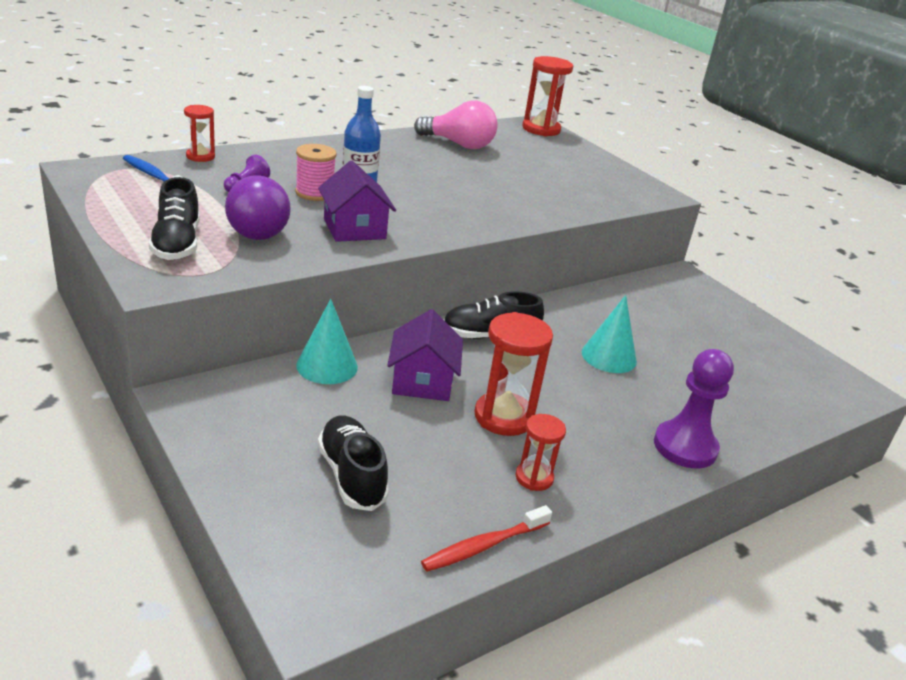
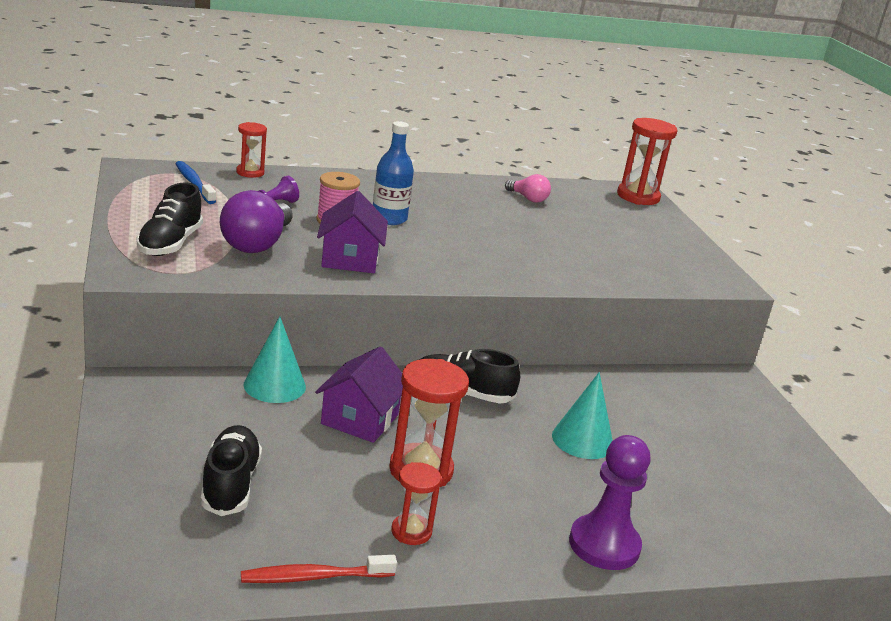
camera: 20 degrees right, 5 degrees down
(459, 144) = (528, 198): pink light bulb -> pink light bulb, size x0.55

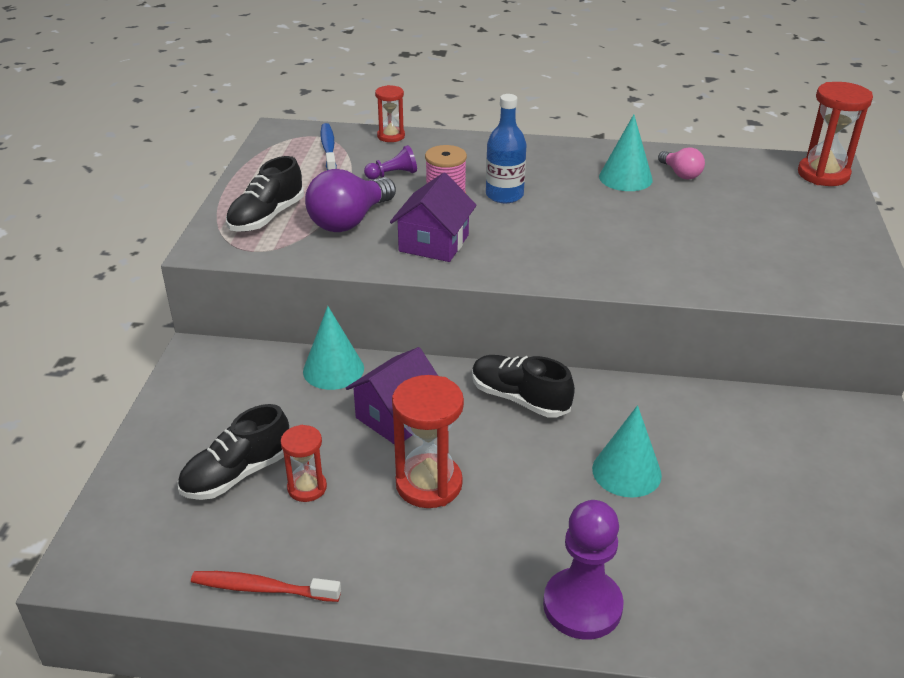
camera: 25 degrees right, 10 degrees up
(230, 484) = (237, 474): black shoe -> black shoe turned 150 degrees counterclockwise
(411, 531) = (382, 554): red hourglass -> red hourglass (307, 488)
(485, 202) = (625, 178): none -> turquoise cone

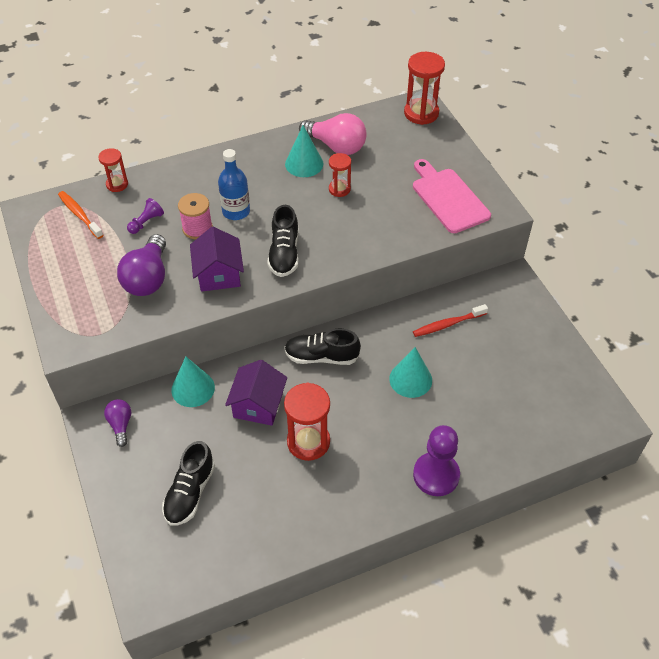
camera: 30 degrees left, 15 degrees up
(222, 372) = (120, 425): none -> purple light bulb
(262, 588) = (262, 556): red toothbrush -> red toothbrush (448, 324)
(266, 217) = (86, 299): black shoe -> black shoe (284, 254)
(307, 488) = (239, 480): red hourglass -> red hourglass (339, 189)
(328, 148) = (80, 215): blue toothbrush -> orange toothbrush
(680, 174) = (336, 146): pink light bulb -> pink light bulb, size x1.81
(804, 264) = (448, 198): none -> pink cutting board

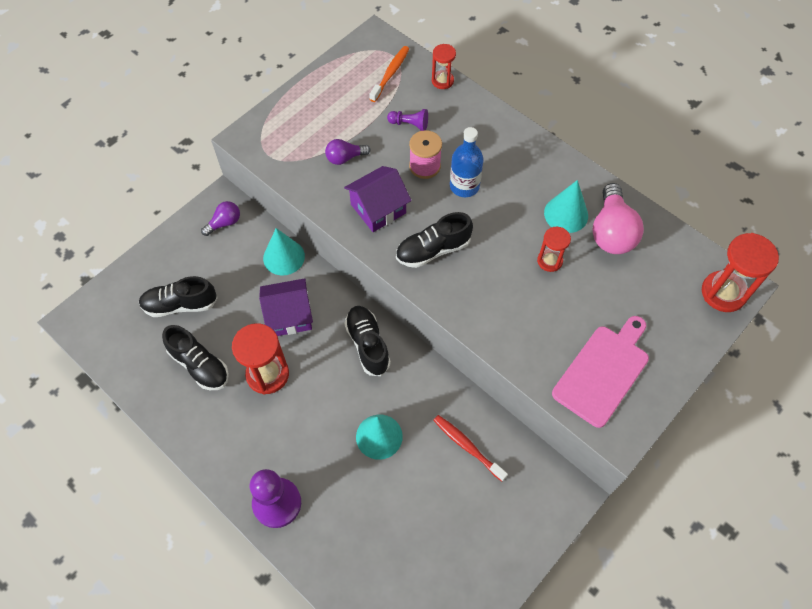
camera: 65 degrees right, 10 degrees up
(148, 278) = (345, 158): purple light bulb -> purple light bulb, size x0.55
(267, 495) = (199, 365): none -> black shoe

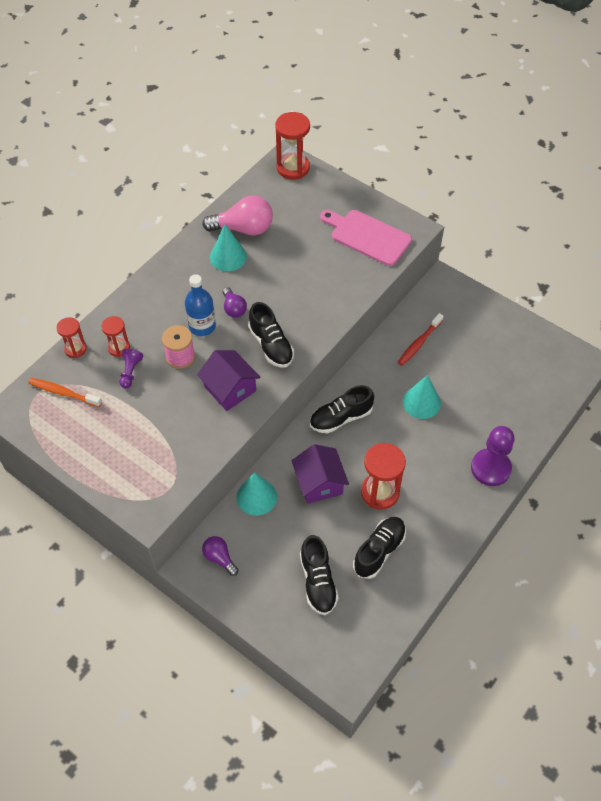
camera: 95 degrees left, 5 degrees down
(345, 158) = (172, 421): purple light bulb -> purple light bulb (233, 308)
(549, 261) = (274, 267): red hourglass -> red hourglass (119, 348)

